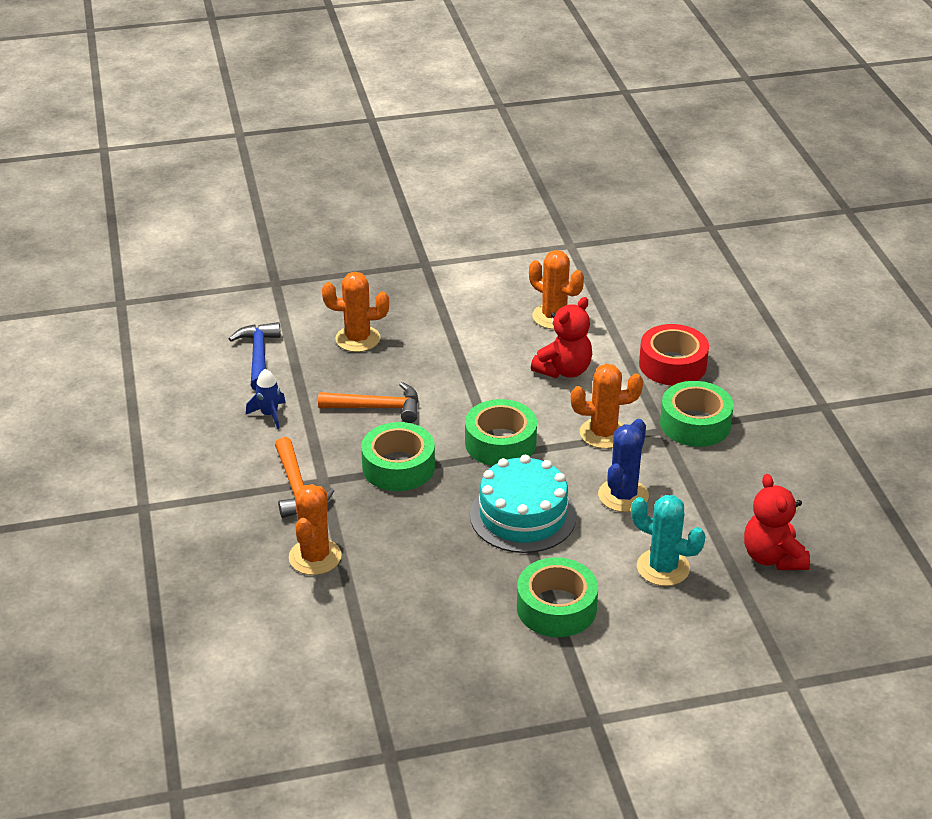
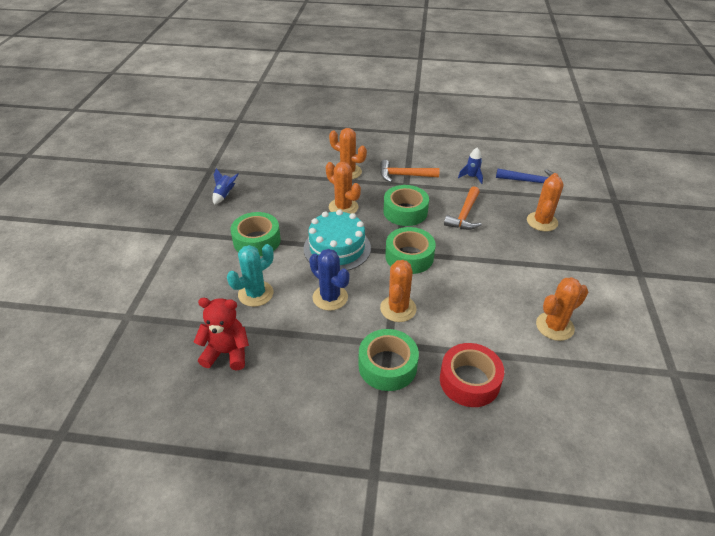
camera: 110 degrees right, 5 degrees up
(421, 535) = (343, 207): none -> orange cactus
(461, 697) = (224, 195): none -> blue rocket
(564, 370) = (480, 310): red teddy bear -> none

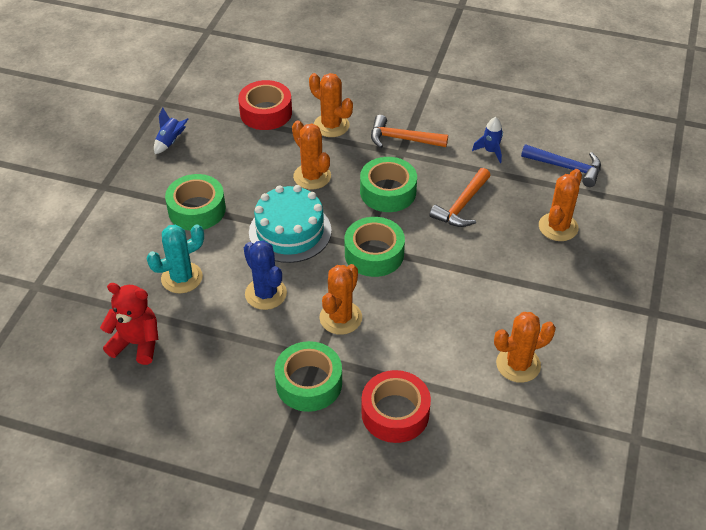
camera: 10 degrees right, 5 degrees up
(295, 168) = (266, 112): none -> red tape

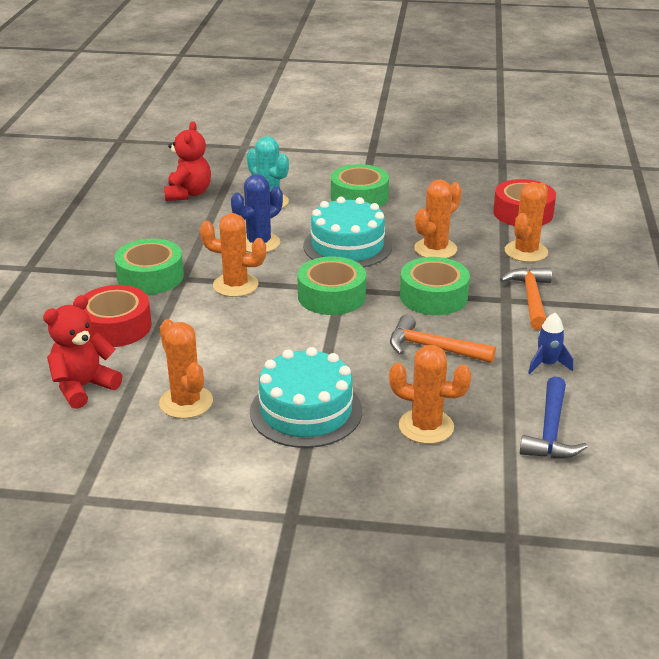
camera: 80 degrees right, 15 degrees down
(170, 142) = (447, 172): blue rocket -> none
(489, 438) = (83, 387): none -> red teddy bear
(535, 290) = (306, 411): none -> turquoise cake

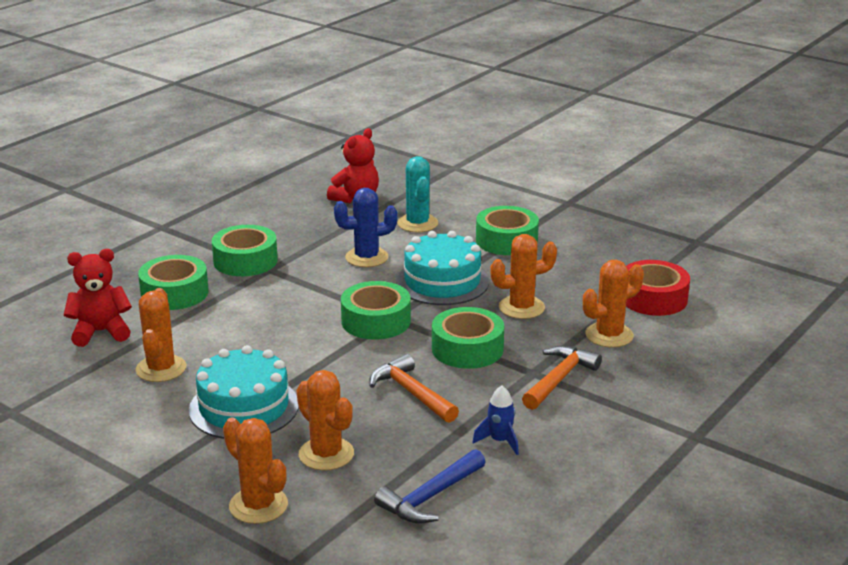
camera: 30 degrees right, 5 degrees down
(115, 327) = (174, 293): red tape -> green tape
(235, 285) = (305, 288): orange cactus -> orange cactus (258, 505)

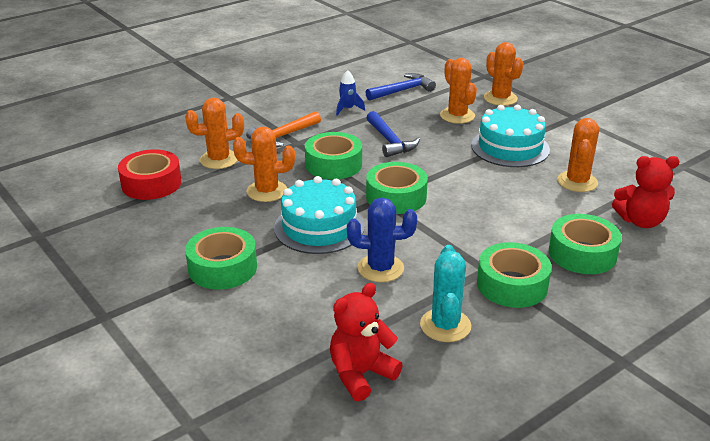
camera: 165 degrees left, 5 degrees up
(411, 393) = (390, 141): orange hammer -> blue hammer
(417, 223) = (303, 311): turquoise cactus -> turquoise cactus (445, 325)

